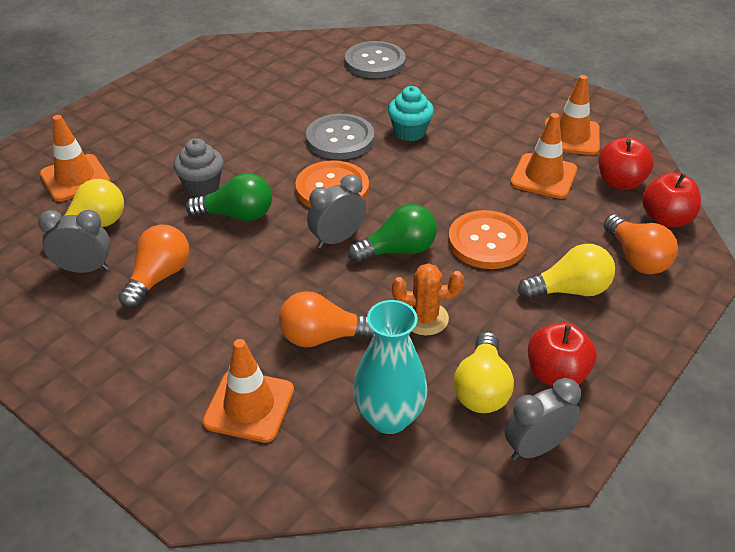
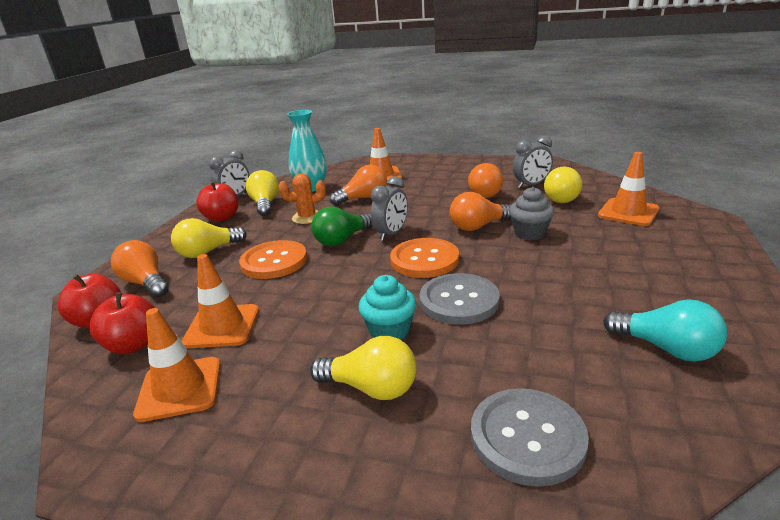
camera: 160 degrees right, 15 degrees down
(237, 215) = (478, 226): green light bulb -> orange light bulb
(251, 73) = (666, 348): none -> turquoise light bulb
(442, 102) = (371, 388): none -> yellow light bulb

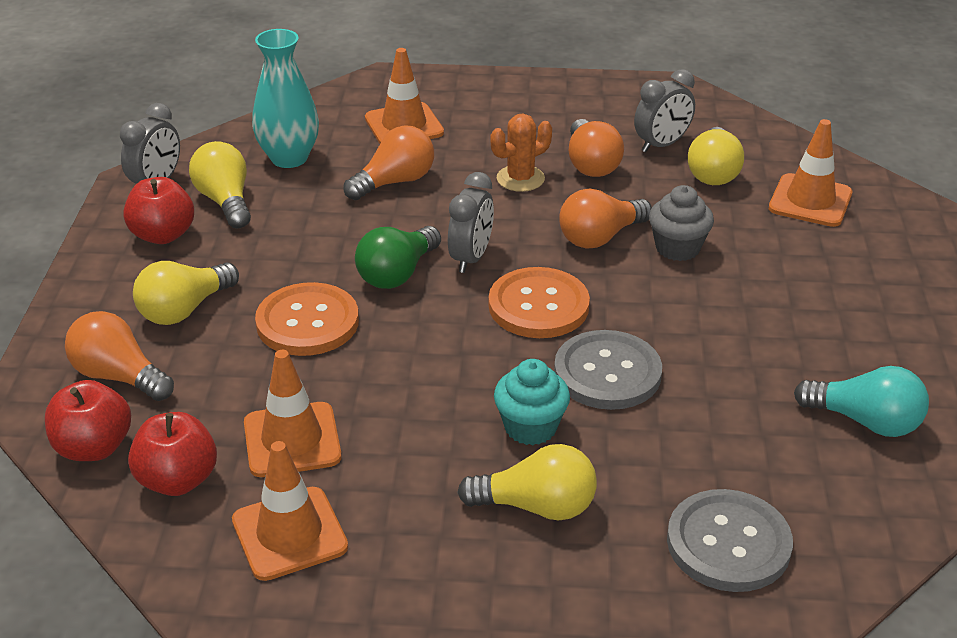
camera: 15 degrees left, 10 degrees up
(307, 217) = (316, 228): orange cactus -> orange cactus (520, 179)

